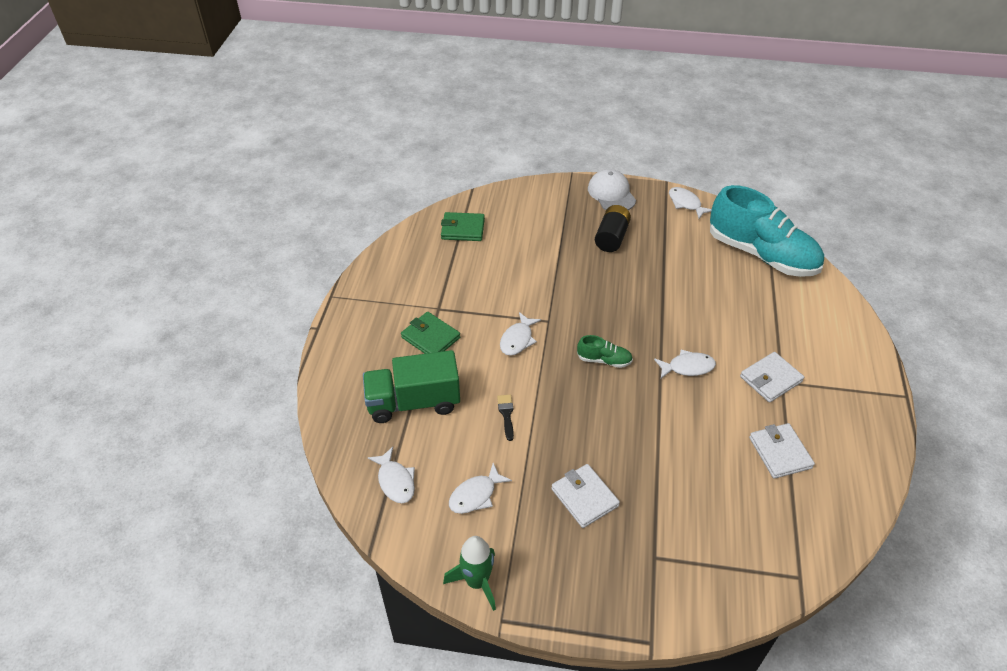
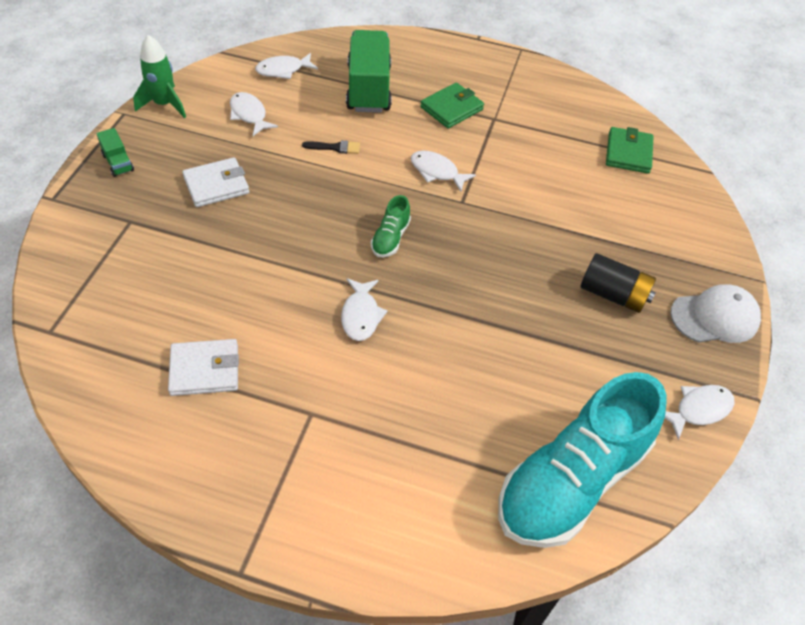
camera: 95 degrees right, 5 degrees up
(580, 597) = (118, 163): none -> green truck
(770, 379) = (318, 401): white wallet -> none

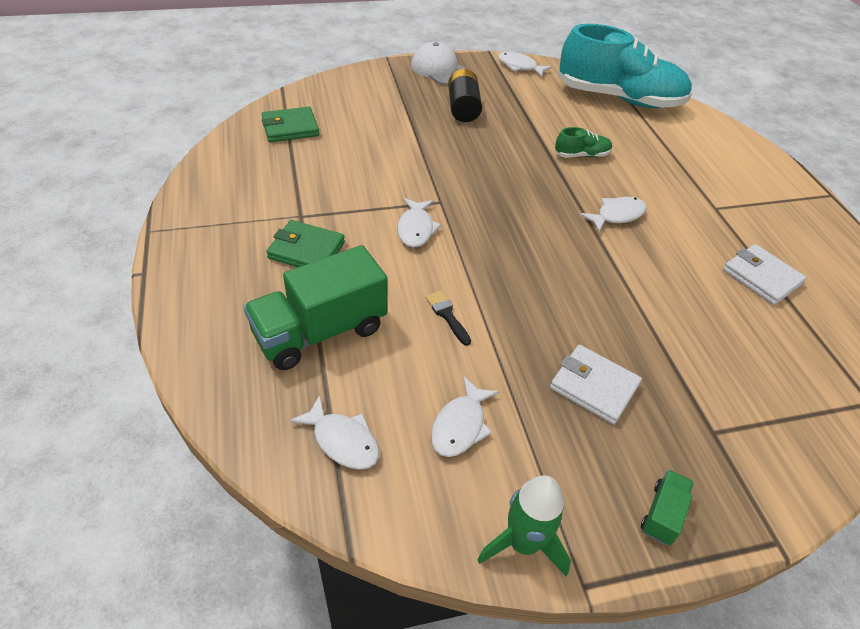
camera: 120 degrees left, 5 degrees down
(390, 238) = (526, 228): green shoe -> green shoe (581, 155)

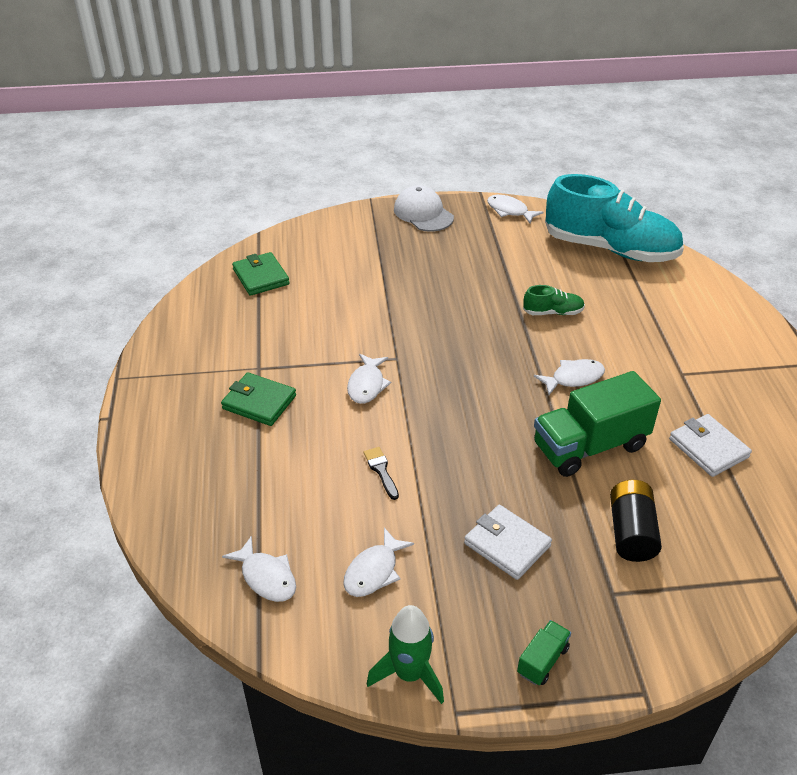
camera: 10 degrees right, 5 degrees down
(290, 128) = (261, 277): green wallet -> green wallet turned 75 degrees clockwise
(320, 332) = (261, 480): green truck -> green truck (590, 446)
(463, 108) = (439, 258): black battery -> black battery (631, 532)

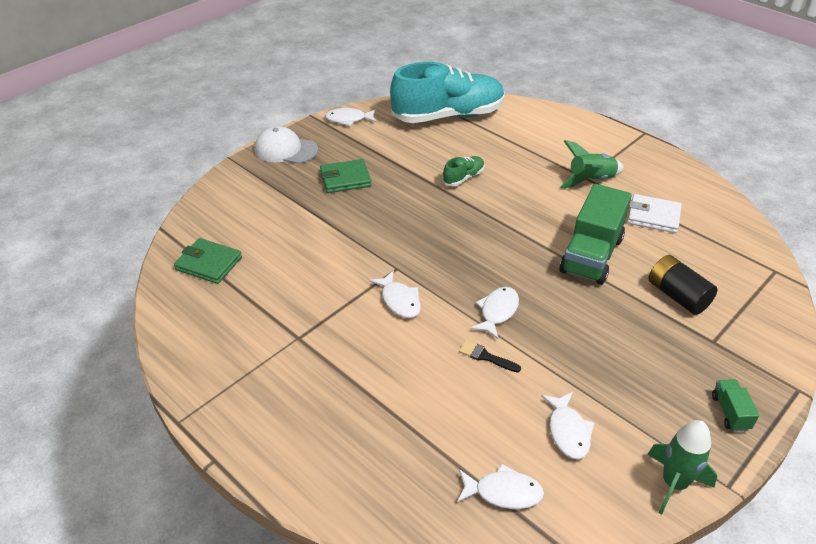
camera: 40 degrees left, 0 degrees up
(259, 402) = (332, 364): green wallet -> green wallet (345, 179)
(507, 544) = (623, 352): white wallet -> none
(573, 378) = (529, 216): white fish -> white fish (497, 312)
(684, 379) = (591, 180): none -> green rocket

